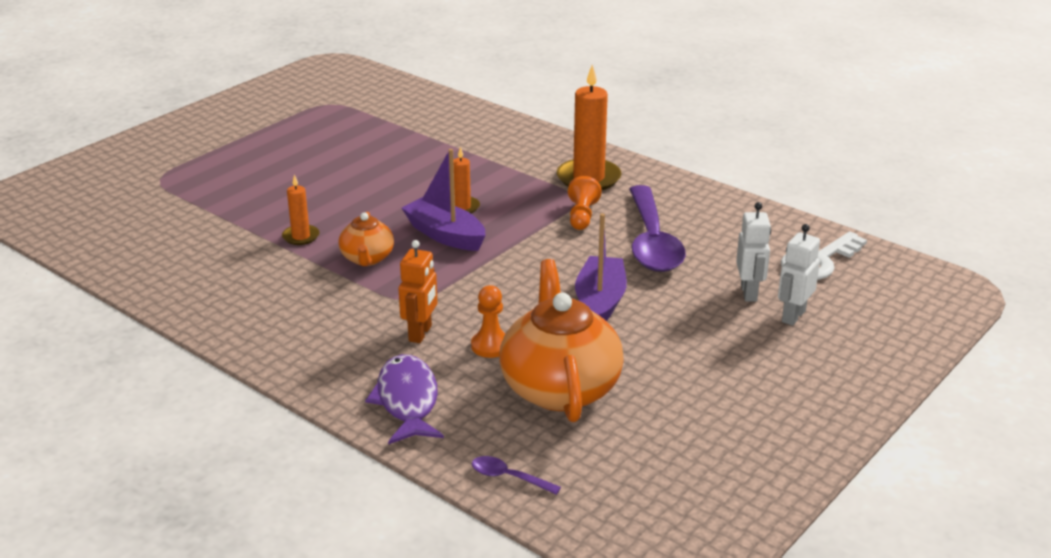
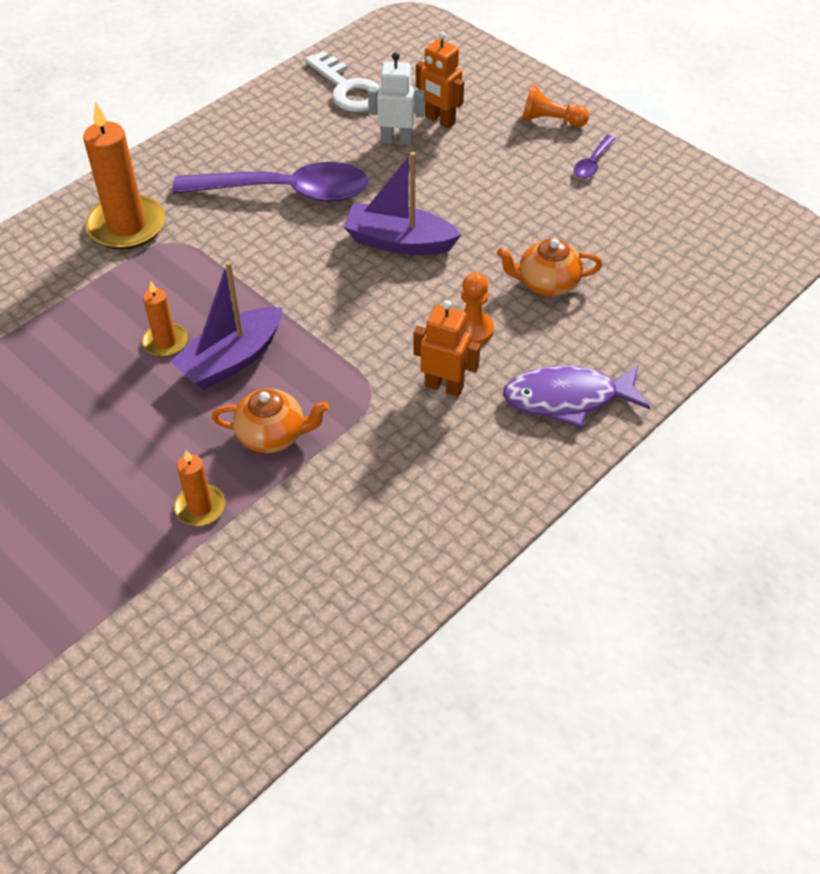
camera: 85 degrees left, 20 degrees up
(508, 477) = (683, 328): purple spoon -> purple spoon (592, 163)
(560, 387) = (547, 283): orange teapot -> orange teapot, size x0.52
(582, 216) = (215, 239): orange pawn -> orange pawn (550, 121)
(793, 316) = (439, 120): white robot -> orange robot

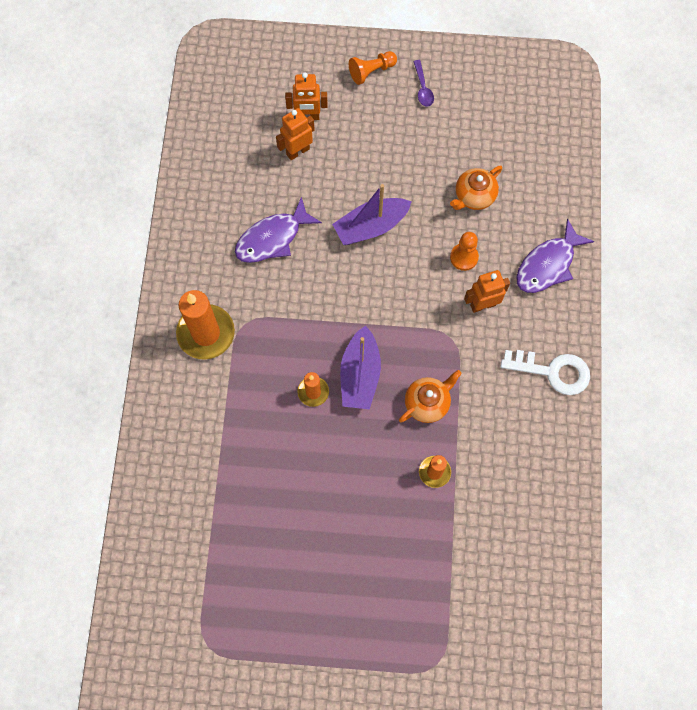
camera: 40 degrees left, 20 degrees up
(286, 192) = (272, 238): purple spoon -> purple fish
(348, 89) = (229, 130): white key -> white key (553, 371)
(396, 140) = (297, 151): white robot -> orange robot

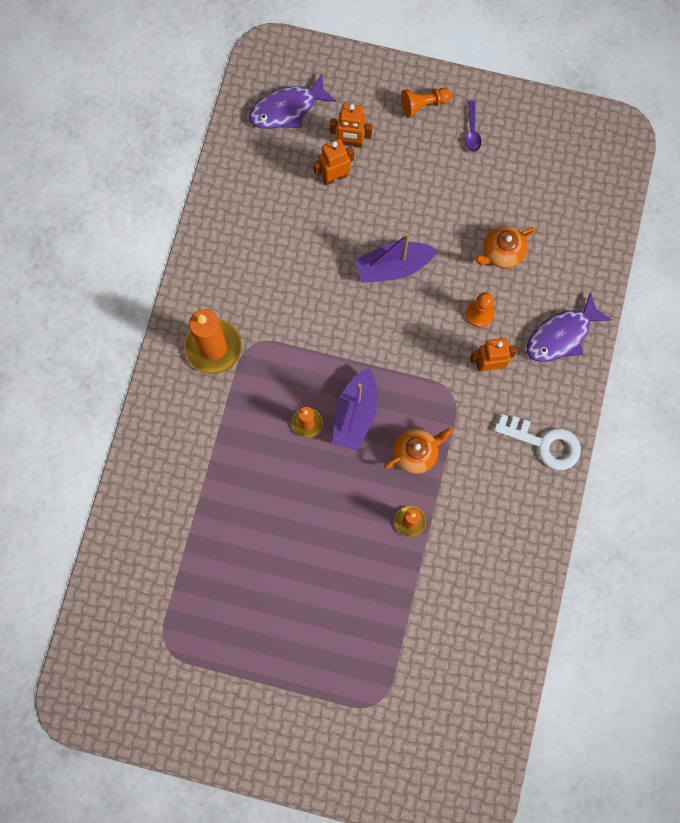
camera: 10 degrees right, 5 degrees up
(272, 238) = (294, 263): purple fish -> purple fish (287, 109)

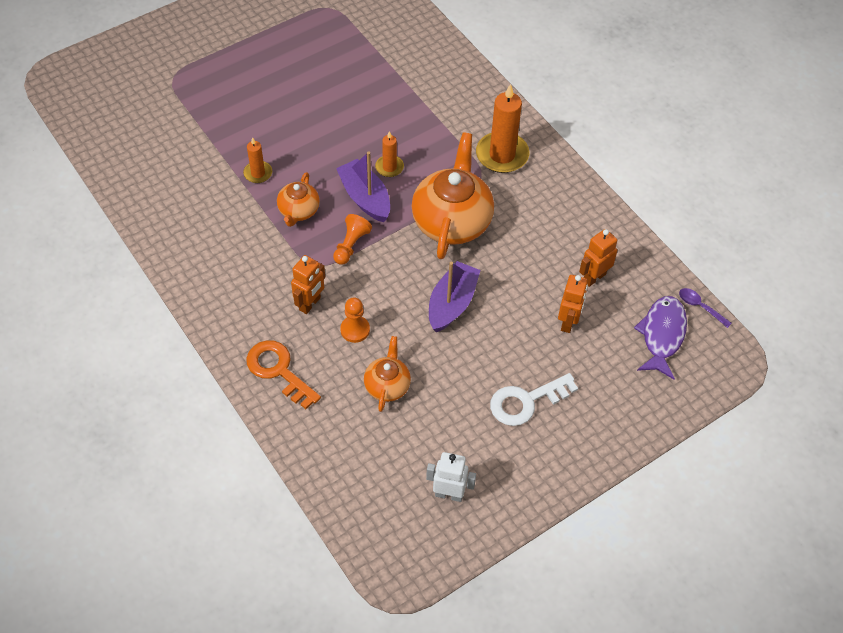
camera: 130 degrees right, 20 degrees down
(317, 330) = (452, 221): none -> orange teapot
(350, 142) = (589, 356): orange robot -> orange robot (594, 277)
(423, 105) = (576, 436): orange pawn -> orange pawn (351, 245)
(472, 131) = (516, 453): purple spoon -> purple spoon (700, 307)
(541, 148) = (449, 494): none -> white robot
(545, 443) = (215, 291): white key -> white key (526, 402)
(562, 335) = (278, 370): purple fish -> orange key

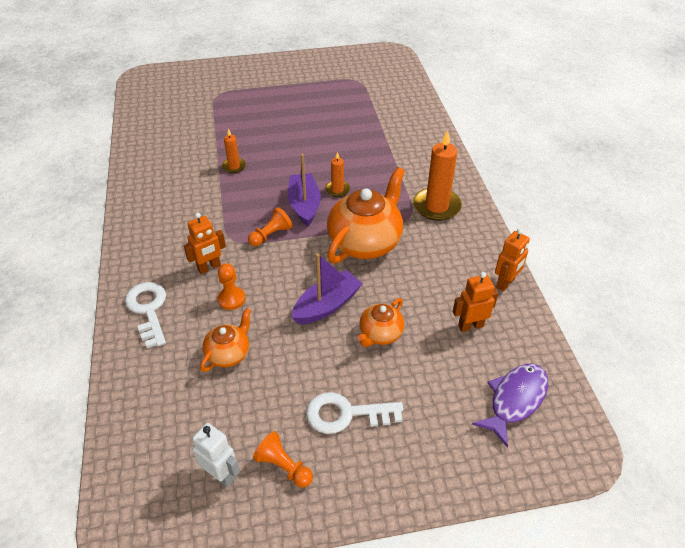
camera: 25 degrees right, 10 degrees down
(278, 370) = (148, 309): orange key -> white key
(298, 211) = (246, 199): orange teapot -> orange teapot (380, 334)
(498, 466) = (283, 466): none -> orange pawn
(568, 322) = (425, 356): orange robot -> orange robot (505, 283)
(700, 307) = (567, 387): purple spoon -> none

